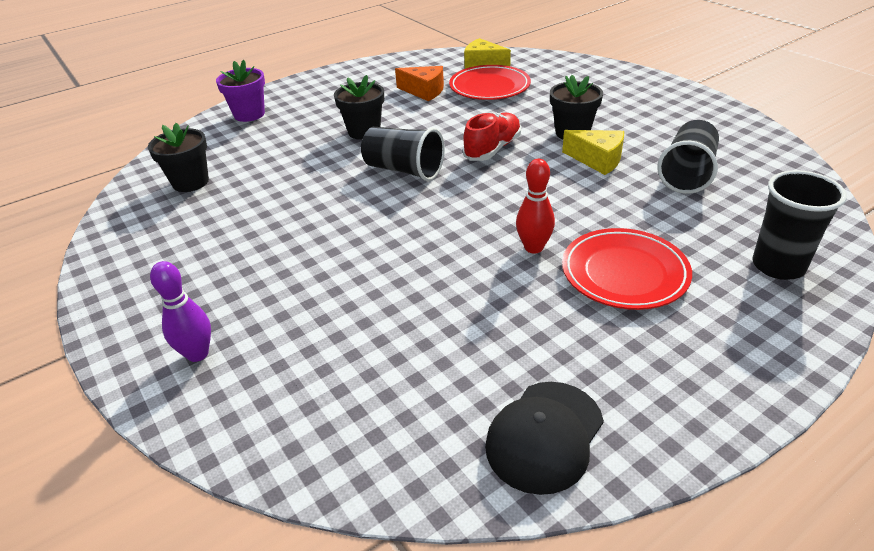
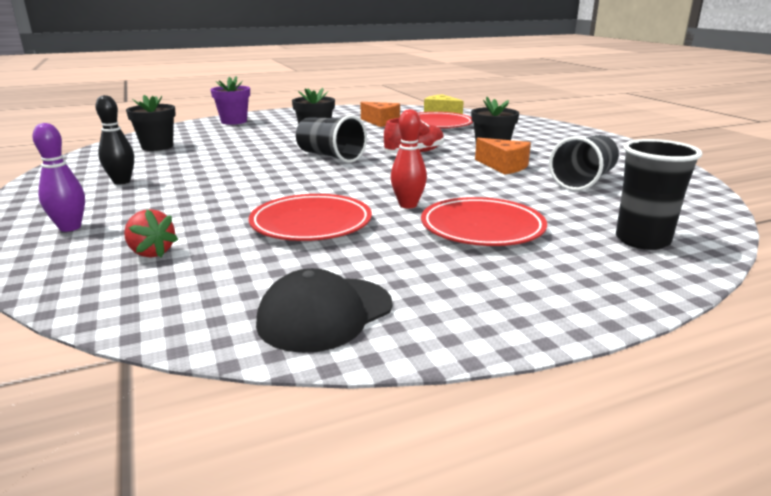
camera: 10 degrees right, 15 degrees down
(196, 259) = (122, 182): none -> black bowling pin
(317, 378) = (151, 252): none -> red strawberry
(452, 297) = (311, 223): none -> red plate
(597, 160) = (503, 166): yellow cheese -> orange cheese

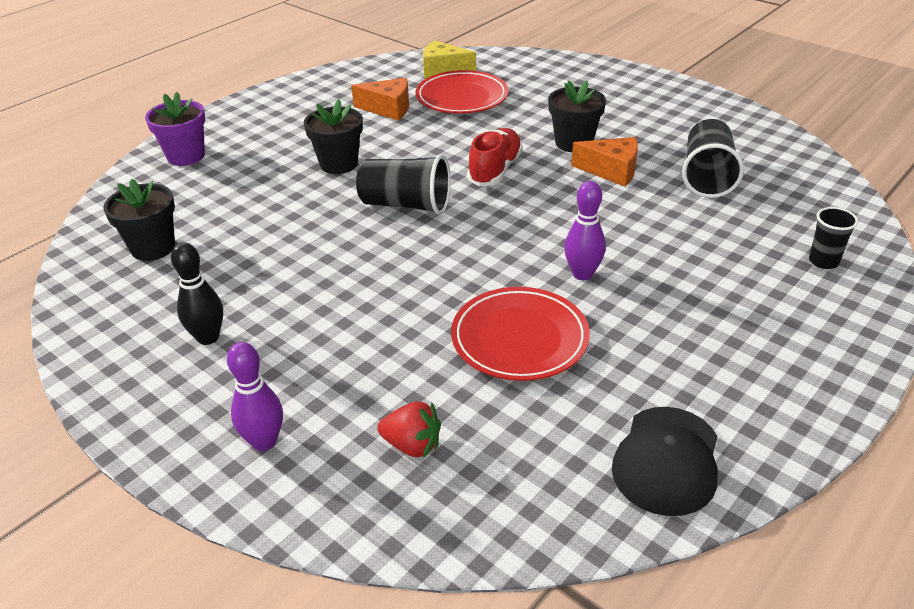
camera: 25 degrees left, 15 degrees up
(408, 205) = (582, 274): red bowling pin -> purple bowling pin
(482, 228) = (683, 288): red plate -> none
(642, 240) = (823, 261): black cup -> black cup, size x0.58

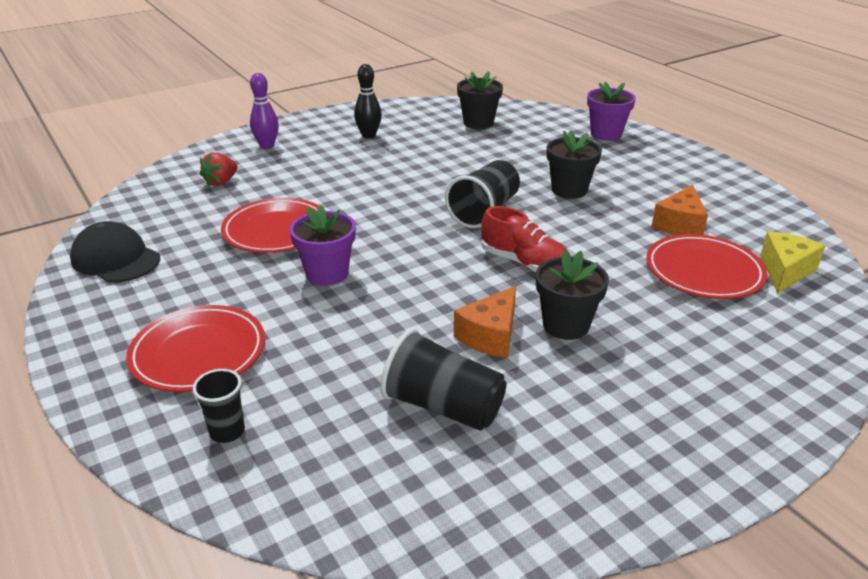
camera: 105 degrees right, 5 degrees down
(582, 274) = (327, 273): purple bowling pin -> purple flower pot
(760, 312) = (198, 353): none -> red plate

